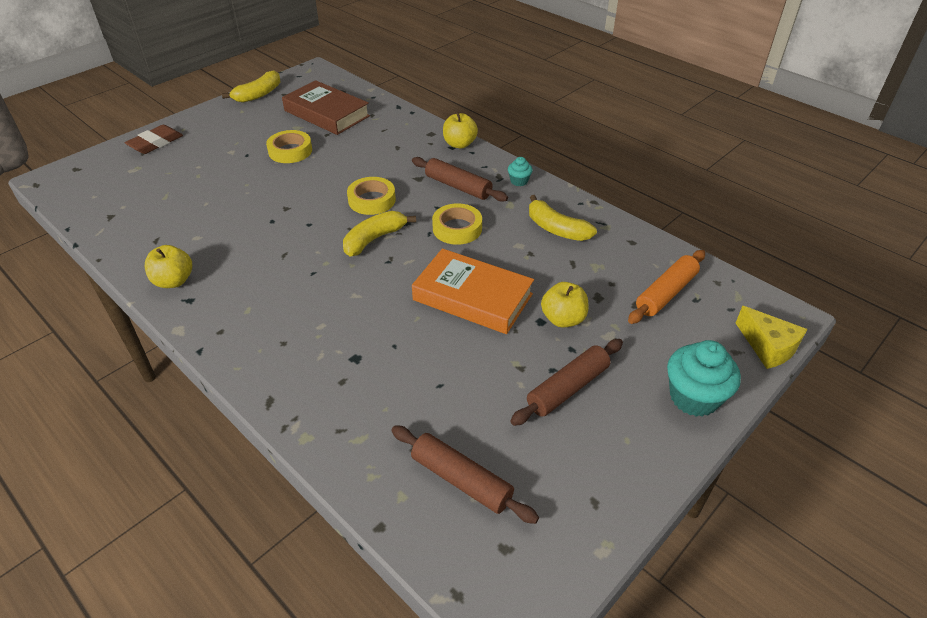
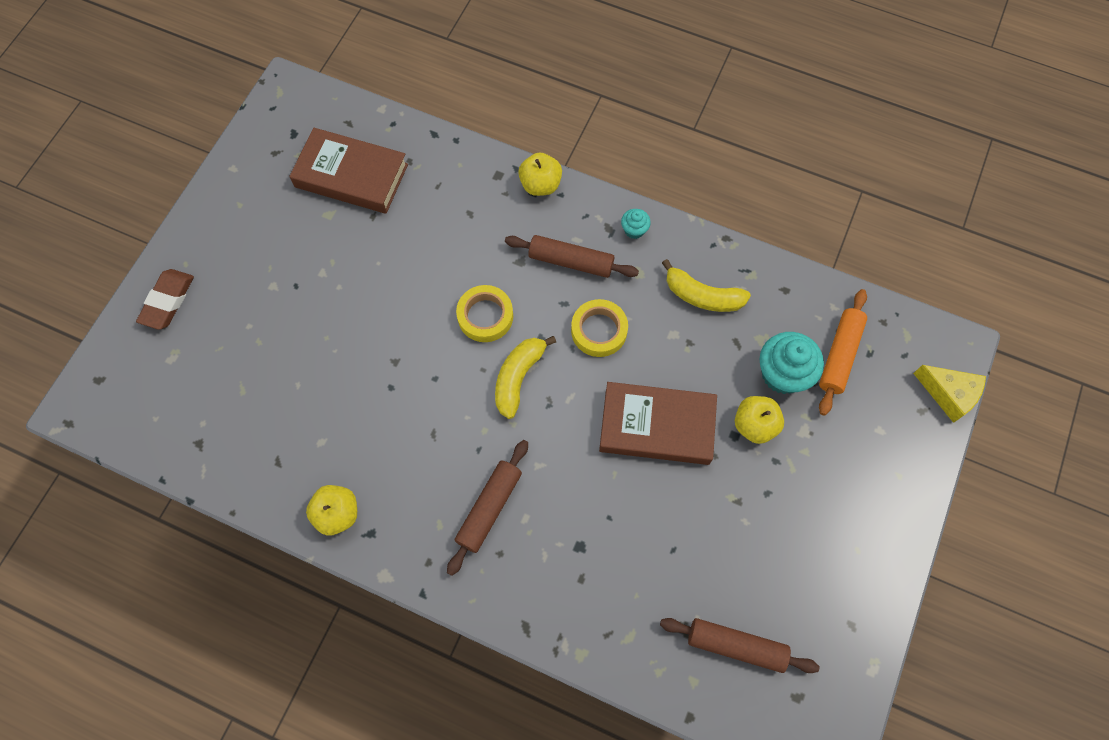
camera: 20 degrees left, 25 degrees up
(258, 94) = (242, 164): yellow banana -> none
(290, 151) = (345, 262): yellow tape -> none
(472, 297) = (656, 426): orange book -> brown book
(568, 388) = (789, 511): brown rolling pin -> brown rolling pin (489, 508)
(694, 397) = (900, 481): turquoise cupcake -> turquoise cupcake (782, 374)

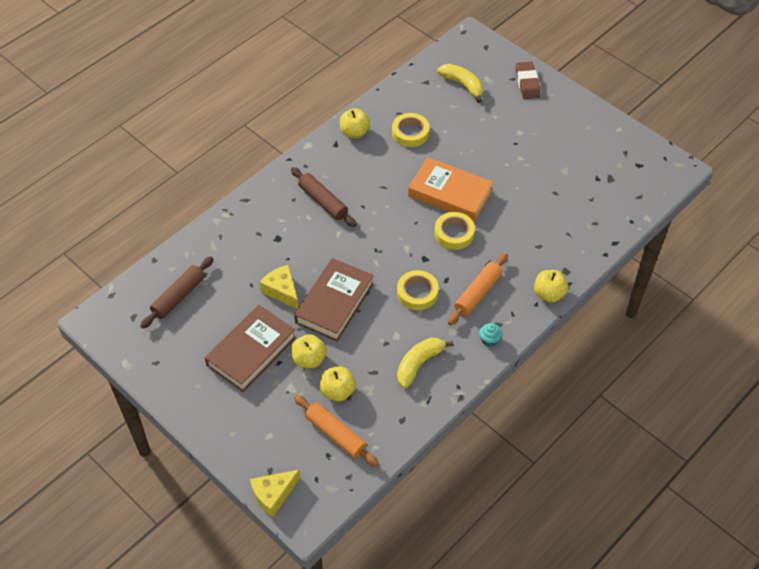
camera: 110 degrees right, 15 degrees down
(167, 301) = (527, 83): brown eraser -> brown eraser turned 45 degrees clockwise
(315, 431) = (410, 133): none -> yellow tape
(351, 176) = (592, 188): brown book -> brown book (251, 351)
(417, 342) = (450, 194): none -> orange book
(518, 378) = (402, 239): yellow banana -> yellow banana (463, 85)
(571, 261) = (478, 293): brown rolling pin -> orange rolling pin
(666, 502) = (282, 291): none -> yellow cheese
(782, 374) = (338, 391): turquoise cupcake -> yellow apple

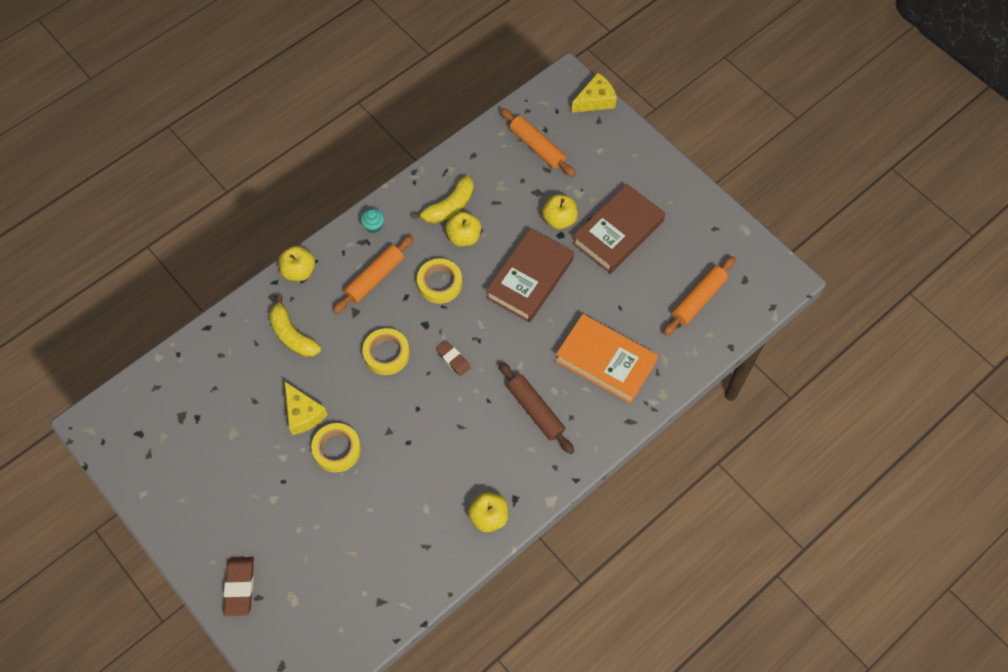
camera: 175 degrees left, 10 degrees up
(179, 296) = (698, 299): brown rolling pin -> orange rolling pin
(282, 291) = (586, 297): yellow cheese -> yellow cheese (303, 414)
(338, 391) = (532, 186): yellow apple -> yellow apple (463, 237)
(396, 233) = (453, 359): none -> brown eraser
(410, 133) = (415, 510): yellow tape -> yellow tape (337, 449)
(450, 194) = (381, 410): orange book -> orange book (605, 361)
(463, 85) = (330, 591): yellow banana -> yellow banana (292, 335)

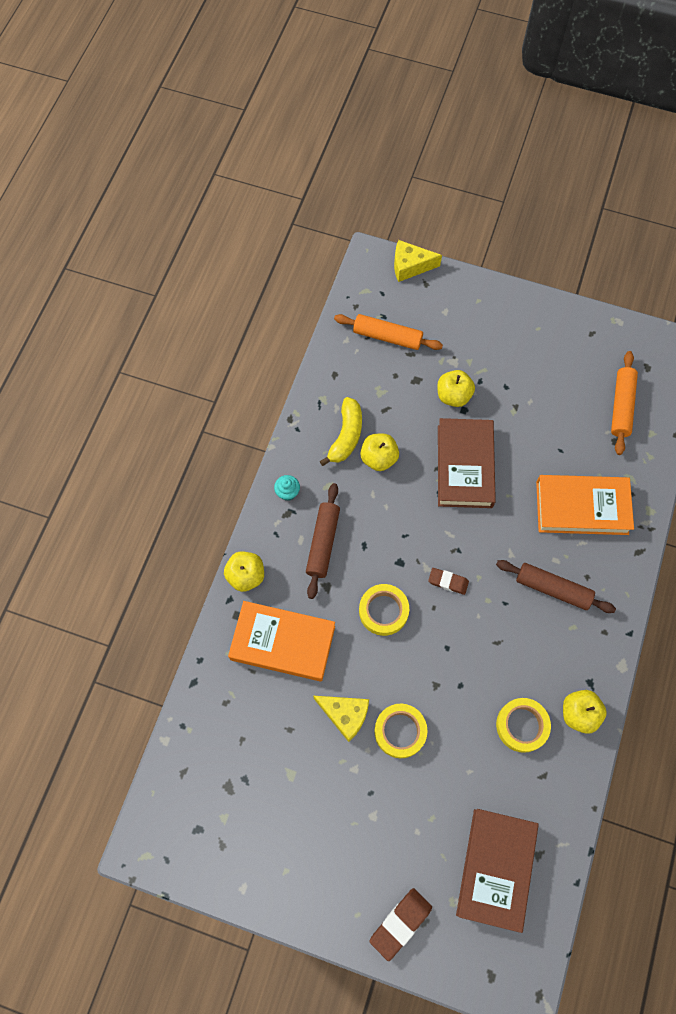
camera: 30 degrees left, 5 degrees up
(240, 587) = (400, 923): brown eraser -> brown eraser turned 75 degrees clockwise
(292, 335) = (282, 643): yellow banana -> orange book
(374, 278) = (323, 543): orange rolling pin -> brown rolling pin
(439, 283) = (386, 515): yellow tape -> yellow tape (522, 725)
(595, 100) = (410, 266): yellow cheese -> yellow cheese turned 120 degrees counterclockwise
(618, 232) = (512, 380): brown book -> brown book (496, 869)

